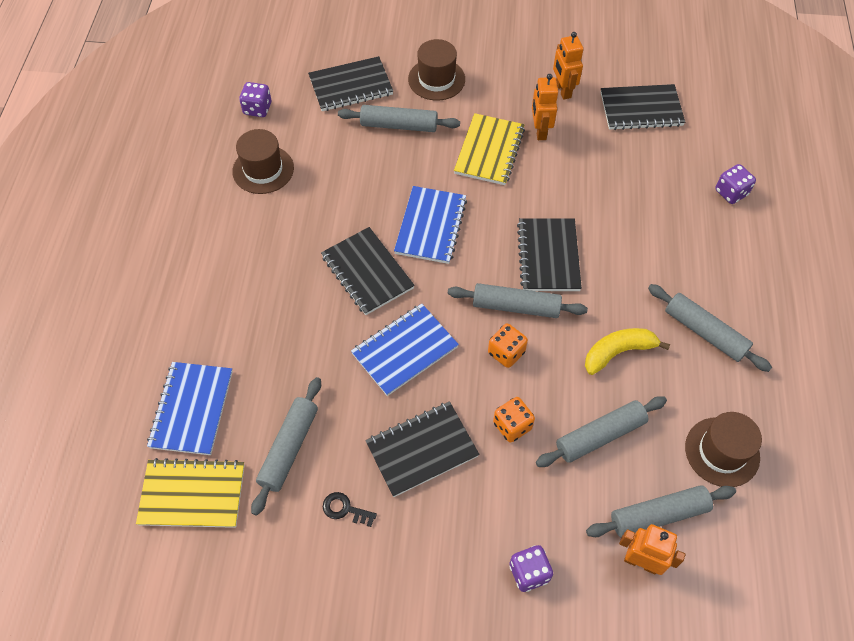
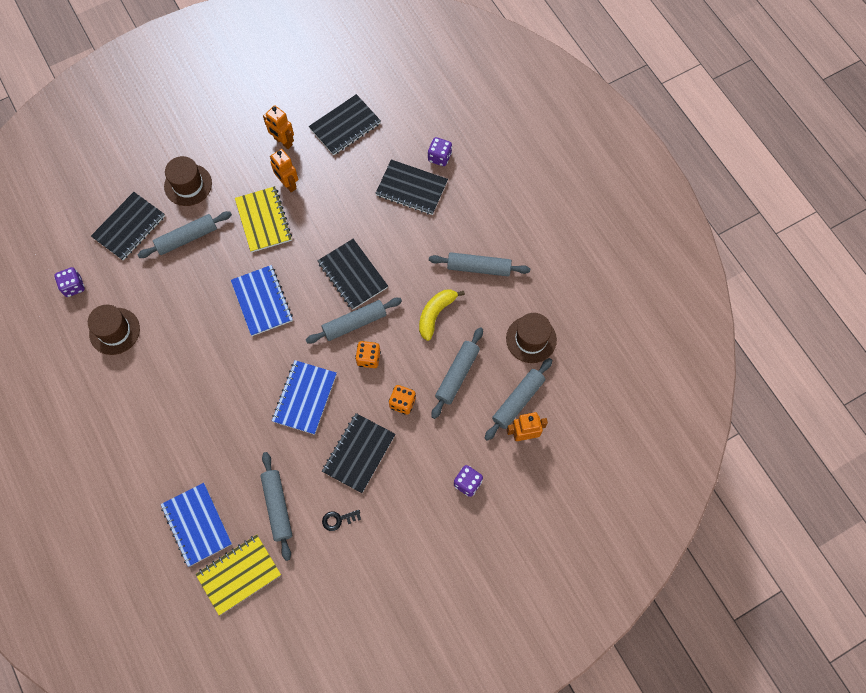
camera: 35 degrees left, 10 degrees up
(367, 272) = (243, 360): black notebook -> black notebook (411, 188)

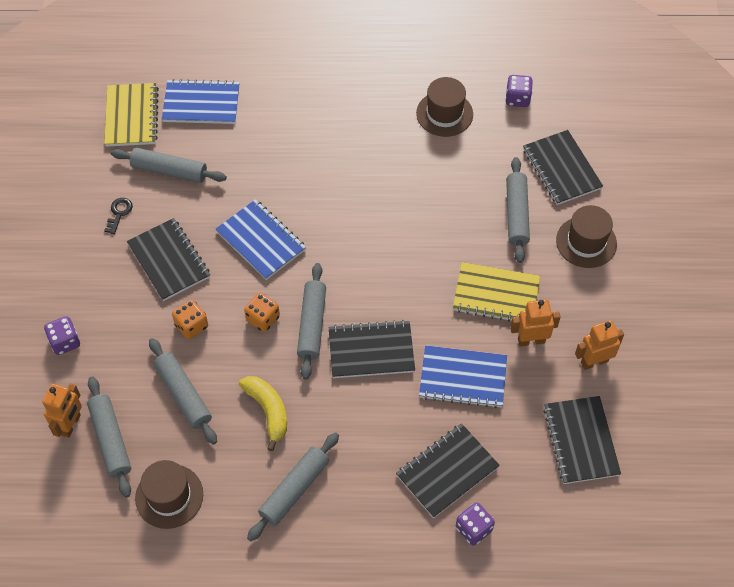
camera: 120 degrees right, 10 degrees down
(262, 301) = (395, 250): blue notebook -> blue notebook (463, 378)

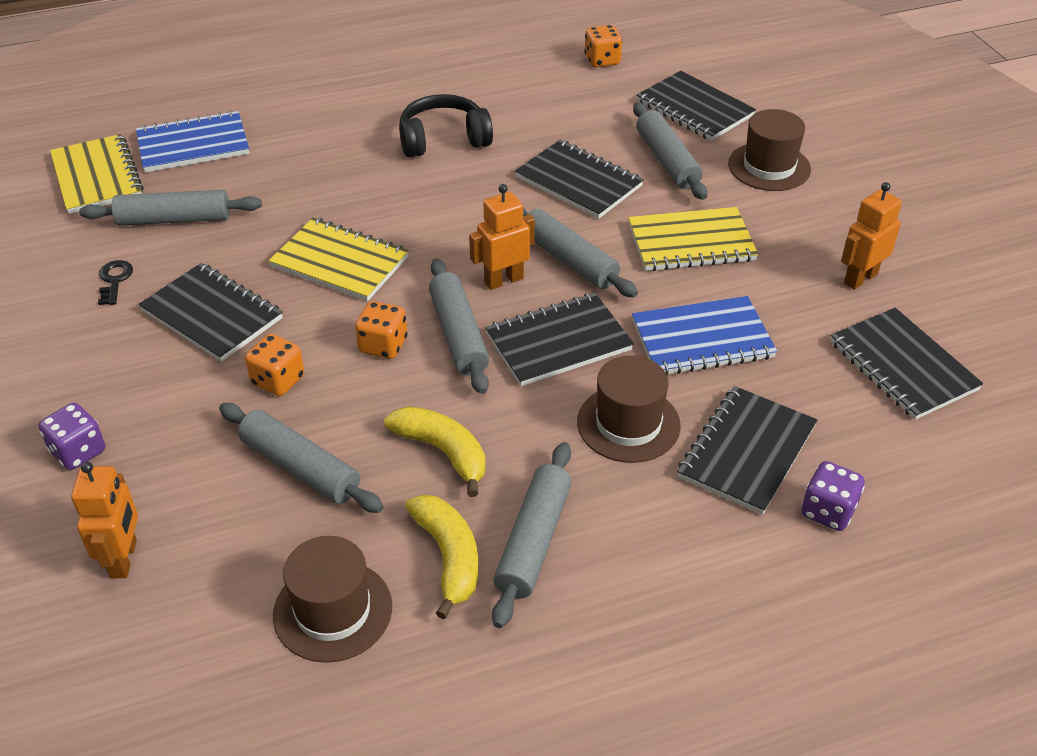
camera: 20 degrees left, 15 degrees down
(110, 440) = (201, 560): grey rolling pin -> grey rolling pin (569, 260)
(243, 484) = (448, 557): none -> yellow banana
(261, 241) = (340, 262): blue notebook -> yellow notebook
(370, 148) = (443, 140): none -> black headphones
(444, 114) = (521, 90): brown hat -> brown hat (628, 424)
(445, 216) = (578, 182): none -> black notebook
(517, 99) = (602, 60): purple dice -> orange dice
(531, 340) = (766, 277): orange robot -> orange robot (503, 280)

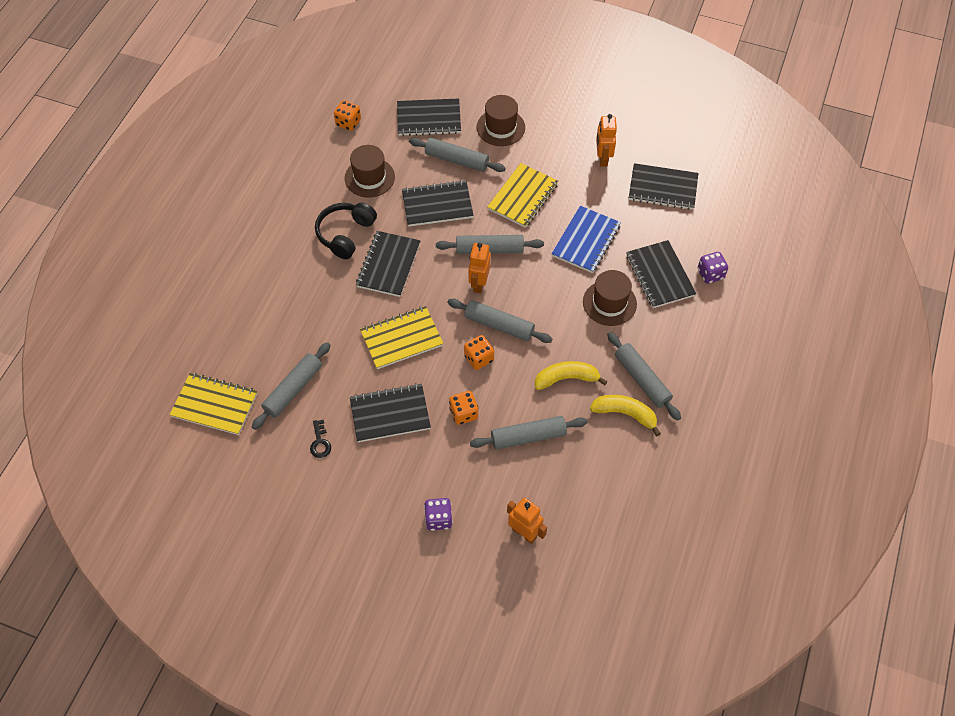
camera: 50 degrees left, 15 degrees up
(114, 280) = (320, 442): black key -> black key turned 135 degrees counterclockwise
(193, 145) = (231, 345): blue notebook -> none
(332, 610) = (618, 471): brown hat -> brown hat (369, 177)
(558, 342) = (539, 292): black notebook -> black notebook (388, 265)

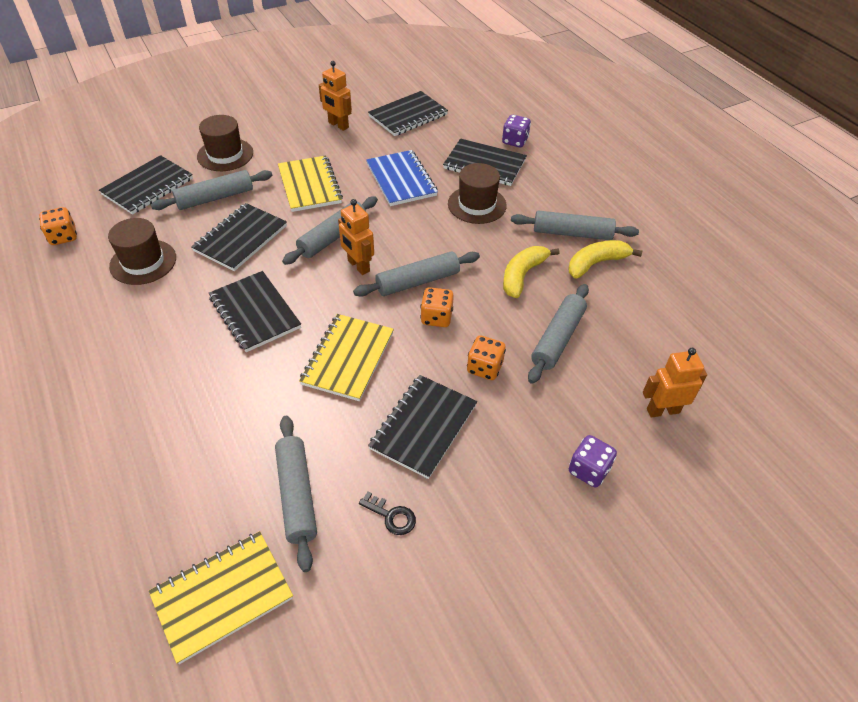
camera: 50 degrees left, 10 degrees down
(345, 234) = (176, 320): black headphones -> none

